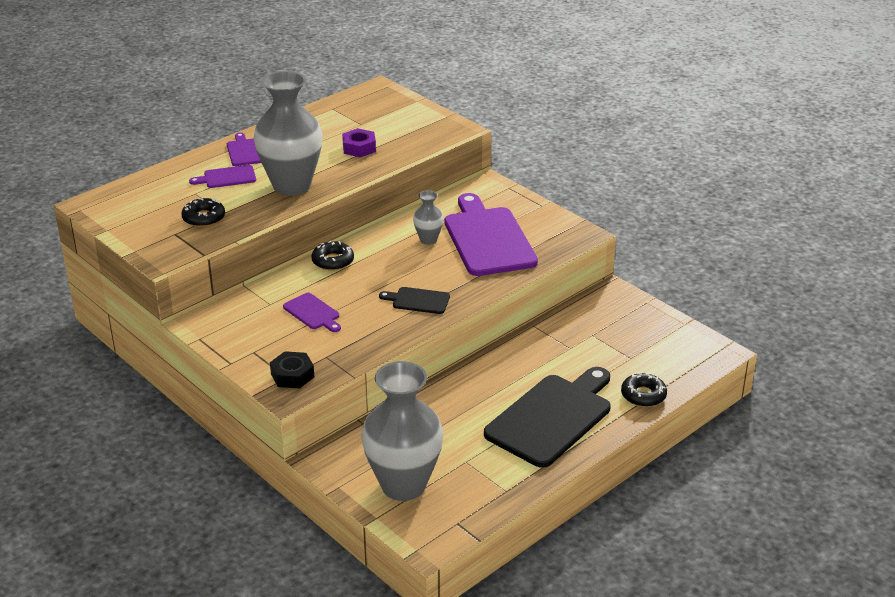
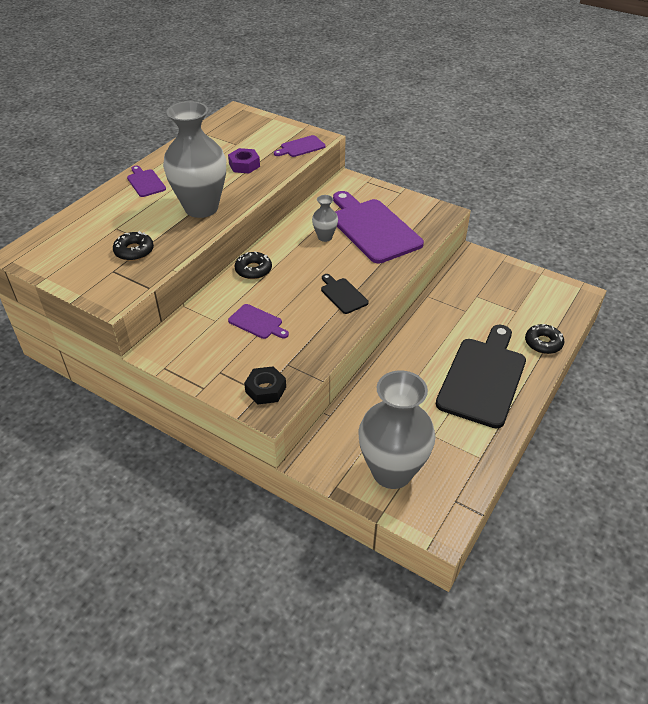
camera: 15 degrees left, 10 degrees up
(227, 177) = (140, 209): purple cutting board -> purple cutting board (301, 147)
(418, 301) = (342, 295): black cutting board -> black cutting board turned 60 degrees clockwise

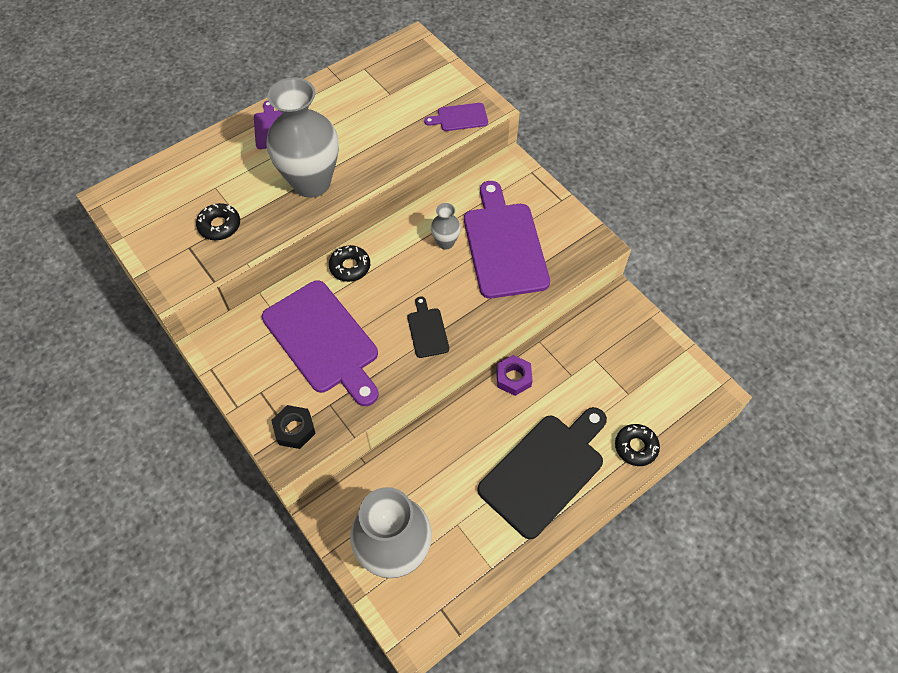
camera: 20 degrees right, 15 degrees up
(244, 165) = (384, 130): purple nut -> purple nut (513, 378)
(257, 322) = (323, 340): purple cutting board -> purple cutting board, size x2.18

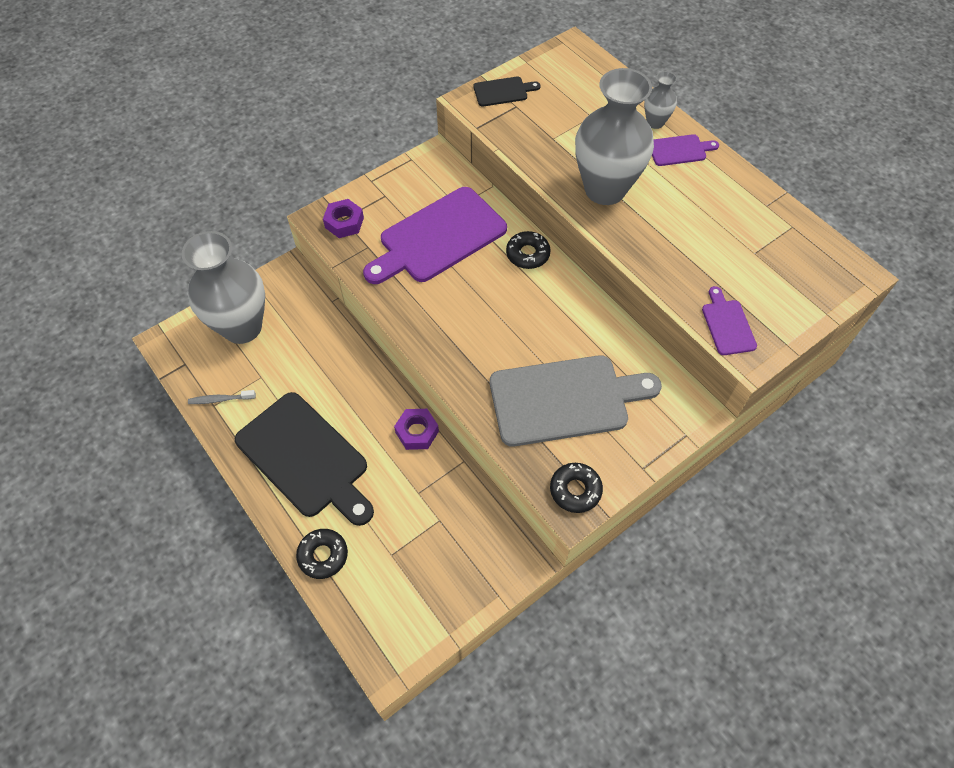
camera: 90 degrees right, 0 degrees up
(219, 226) = (543, 124): black donut -> black donut (575, 490)
(294, 429) = (344, 223): black nut -> purple nut
(427, 330) = (448, 323): black cutting board -> black cutting board (503, 91)
(445, 242) = (565, 340): grey vase -> grey vase (655, 122)
(484, 562) = (220, 399): none -> grey toothbrush
(504, 245) = (565, 399): purple cutting board -> grey cutting board

